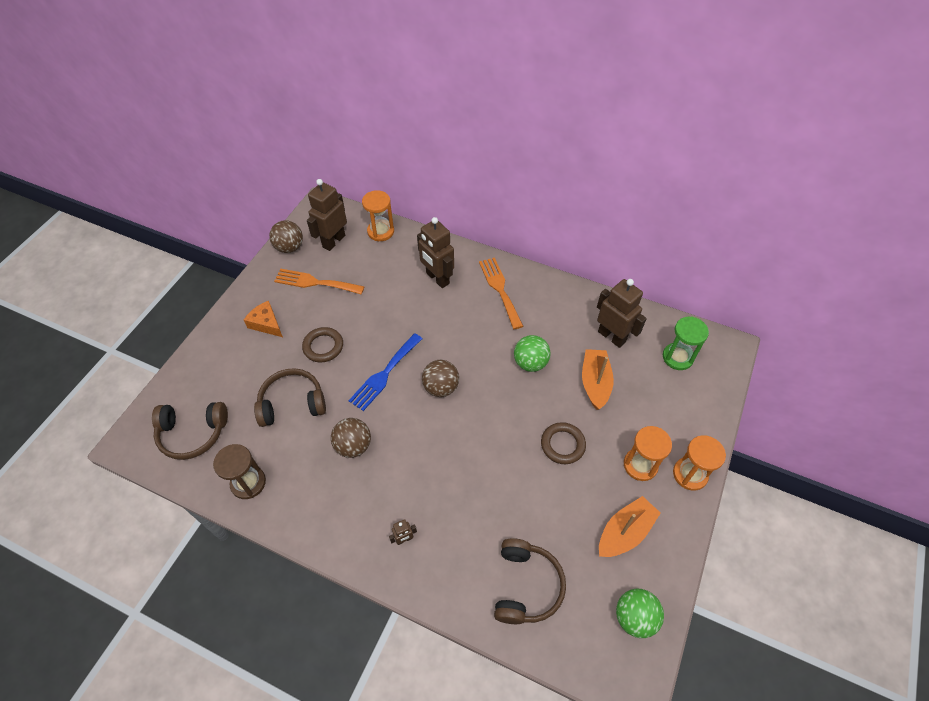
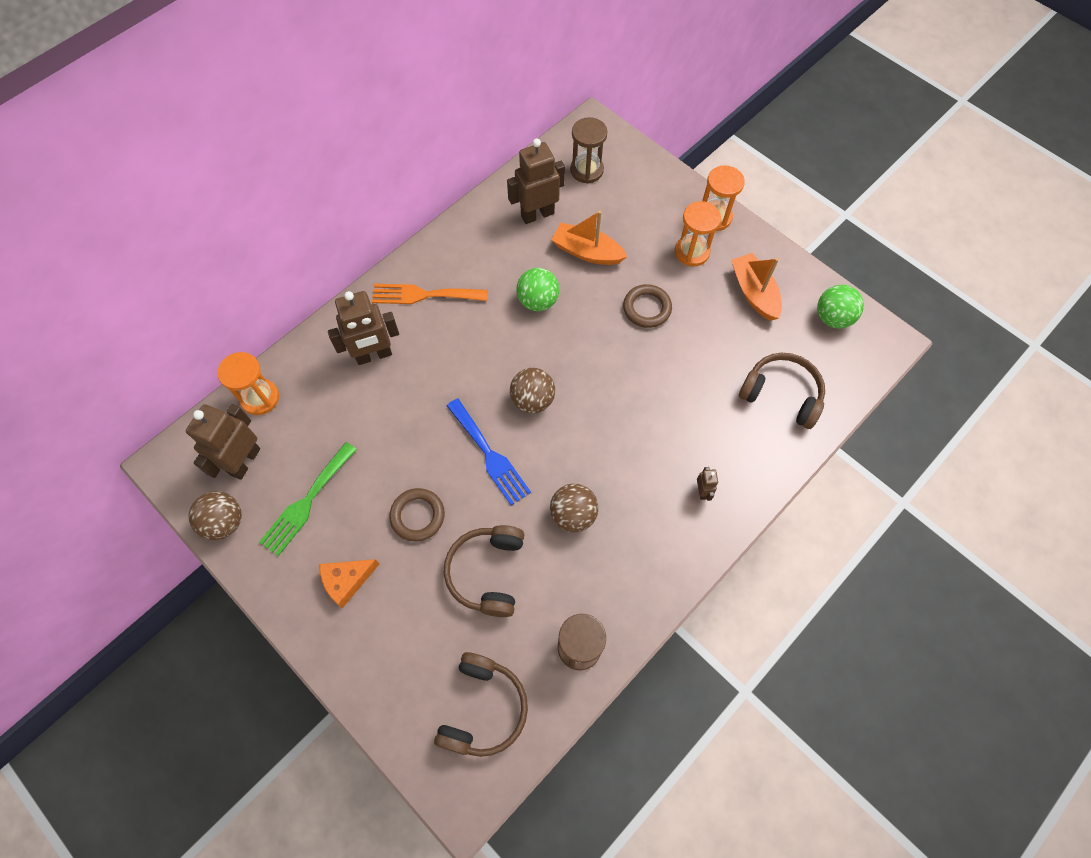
camera: 70 degrees left, 10 degrees up
(315, 282) = (306, 502): orange fork -> green fork
(333, 241) = (244, 461): brown robot -> brown robot turned 60 degrees clockwise
(677, 357) = (586, 170): green hourglass -> brown hourglass

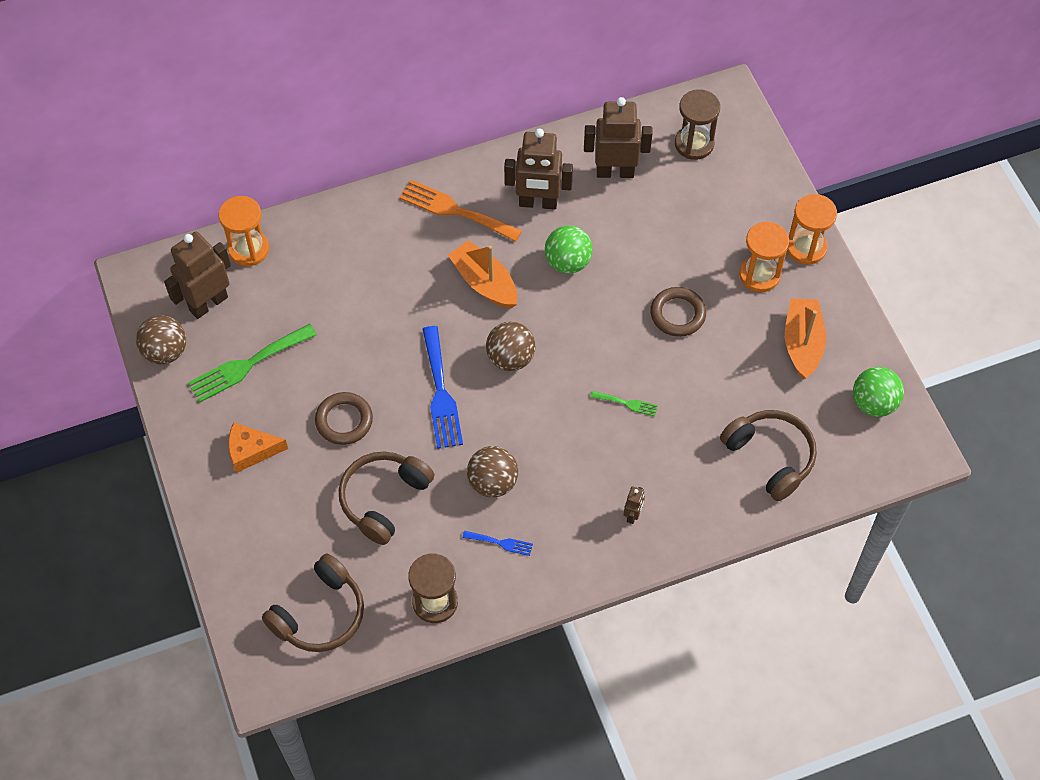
camera: 25 degrees right, 5 degrees down
(374, 355) = (376, 251): brown robot -> brown robot (538, 203)
(587, 252) = (646, 231): orange boat -> orange boat (484, 283)
(607, 566) = (501, 543): none -> blue fork
(646, 398) = (627, 403): none -> green fork

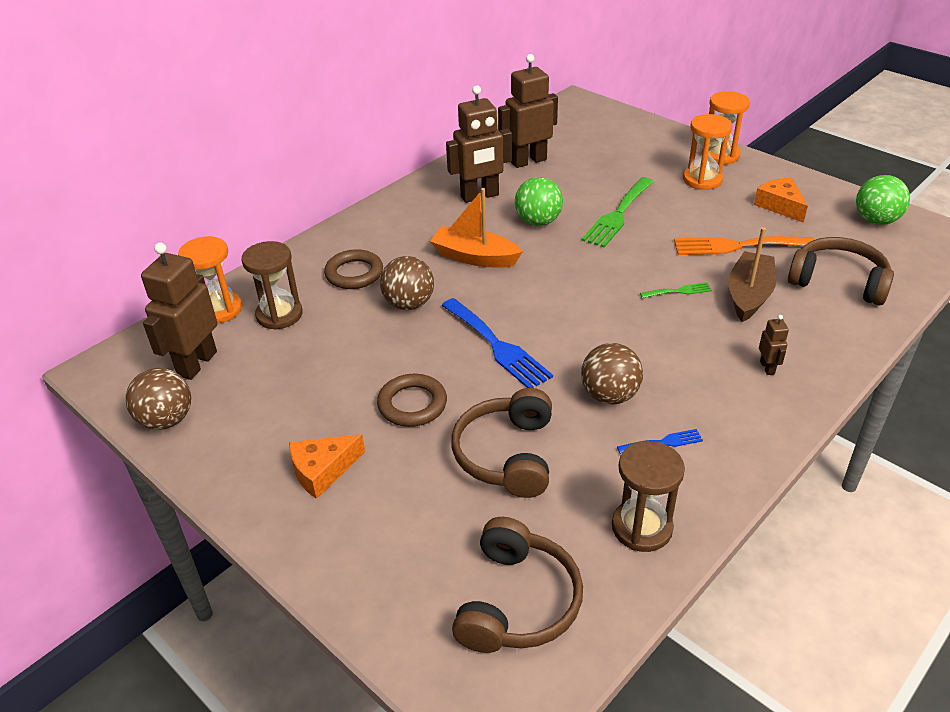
camera: 25 degrees left, 20 degrees down
(247, 365) = (272, 397): green fork -> green fork (618, 215)
(455, 210) = (409, 222): orange fork -> orange fork (737, 246)
(510, 358) = (543, 298): brown ball -> brown ball (409, 304)
(677, 314) = (662, 222): brown ring -> brown ring (354, 273)
(681, 435) = (749, 295): none -> brown boat
(694, 144) = (576, 130): brown hourglass -> brown hourglass (279, 315)
(802, 343) = (780, 206): orange boat -> orange cheese

